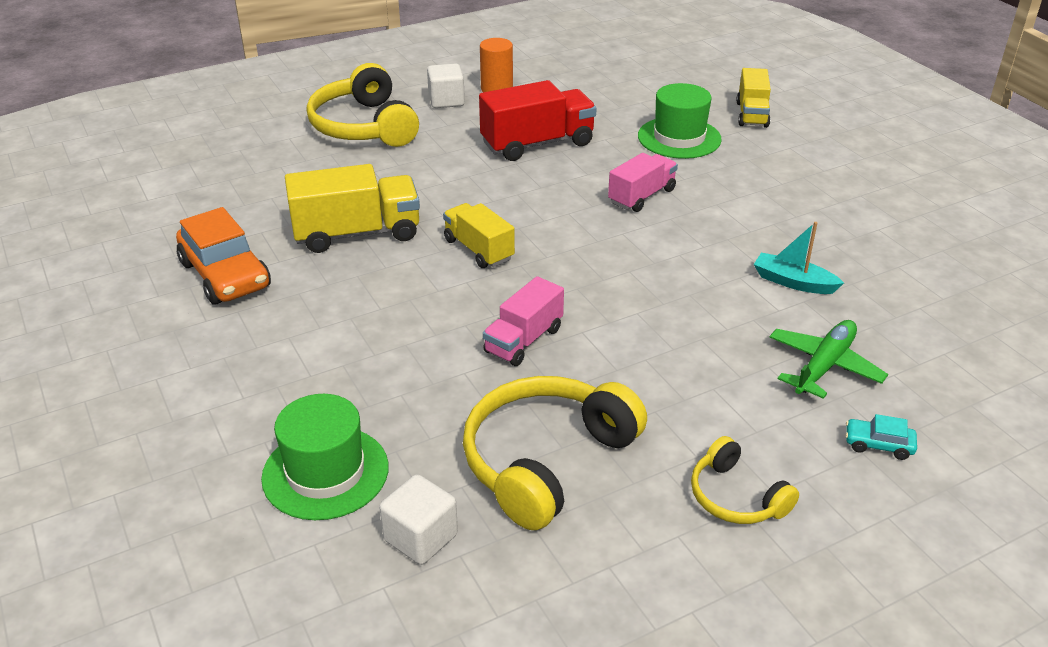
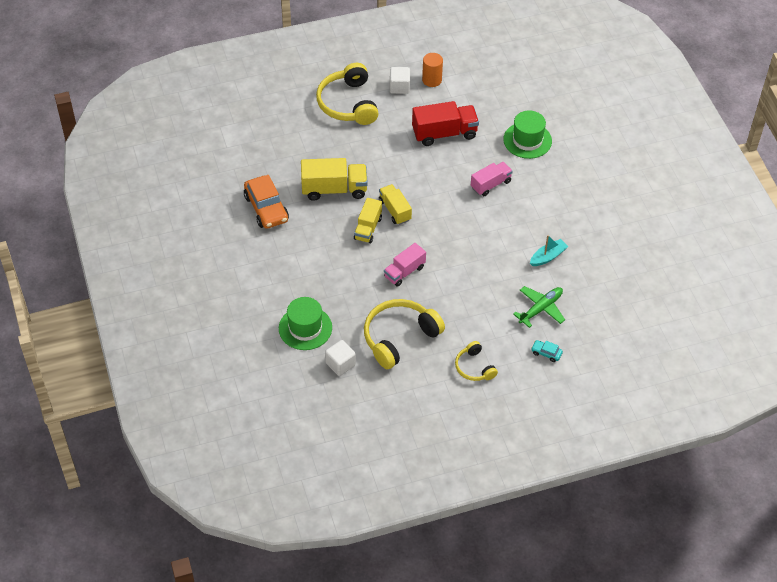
camera: 10 degrees right, 15 degrees up
(752, 114) = (578, 126): yellow truck -> yellow truck (368, 228)
(793, 282) = (548, 256): turquoise boat -> turquoise boat turned 105 degrees clockwise

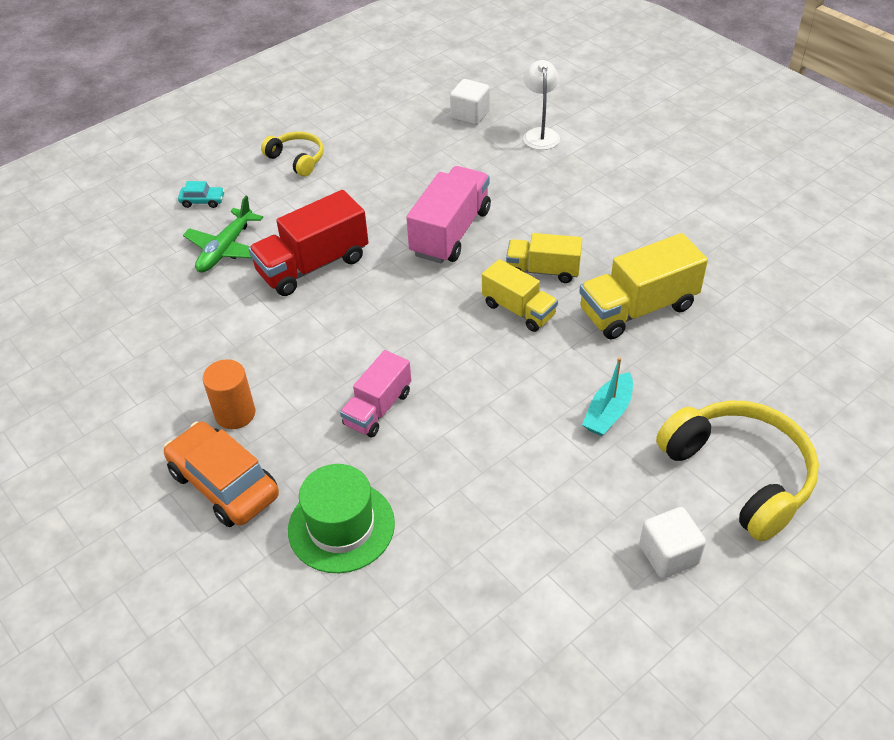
camera: 160 degrees right, 5 degrees down
(266, 208) = (715, 247): orange car -> orange car (224, 484)
(305, 328) = (540, 134): green hat -> white lamp
(368, 228) = (543, 271): yellow truck -> yellow truck turned 75 degrees counterclockwise
(399, 337) = (412, 160): yellow headphones -> none
(404, 272) = (450, 232): pink truck -> pink truck, size x1.56
(432, 80) = (613, 602): orange cylinder -> orange cylinder (235, 414)
(444, 133) = (514, 479): red truck -> red truck (313, 265)
(548, 256) = (235, 322): turquoise boat -> turquoise boat (608, 412)

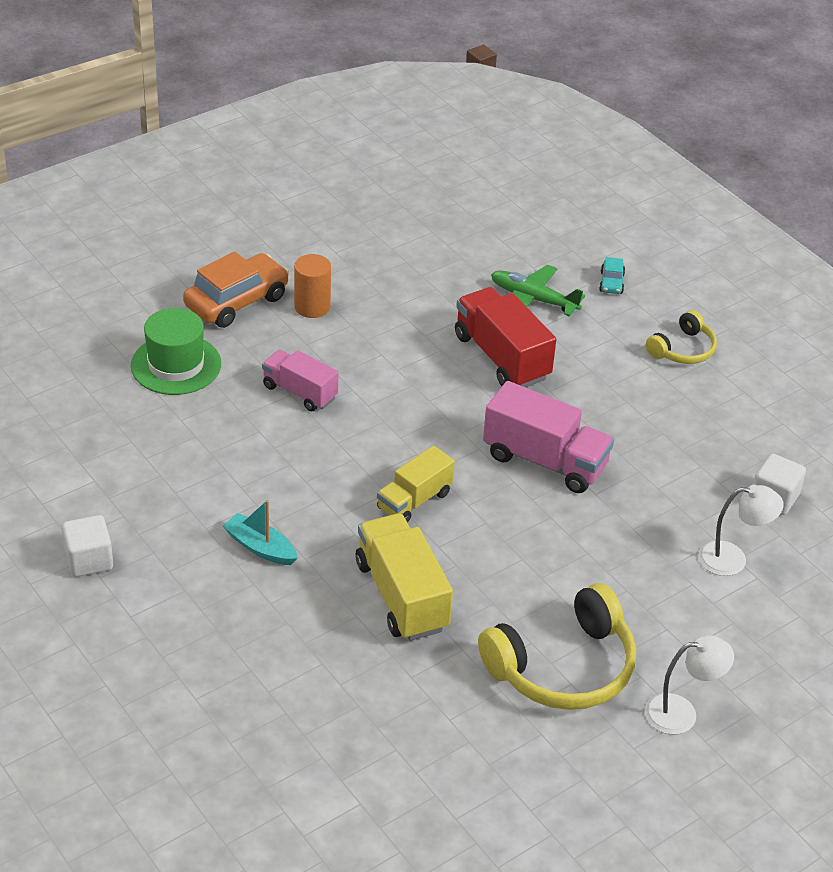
camera: 90 degrees right, 5 degrees down
(543, 271) = (473, 527): yellow truck -> none
(701, 156) = (681, 713): none -> white lamp
(740, 474) = (161, 629): yellow headphones -> yellow headphones (563, 667)

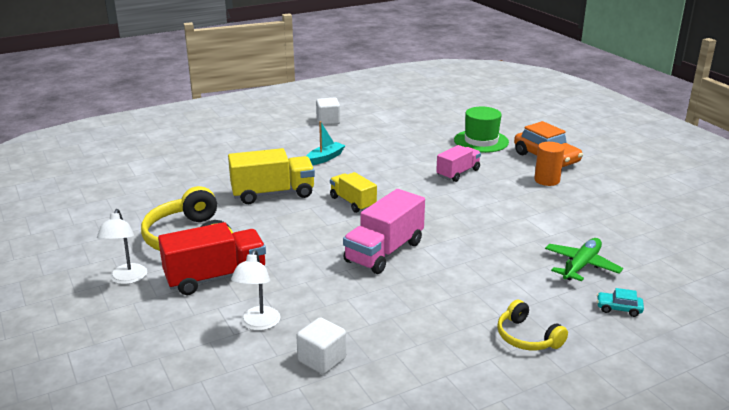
camera: 100 degrees right, 15 degrees down
(502, 357) = (502, 245): red truck -> red truck (216, 277)

